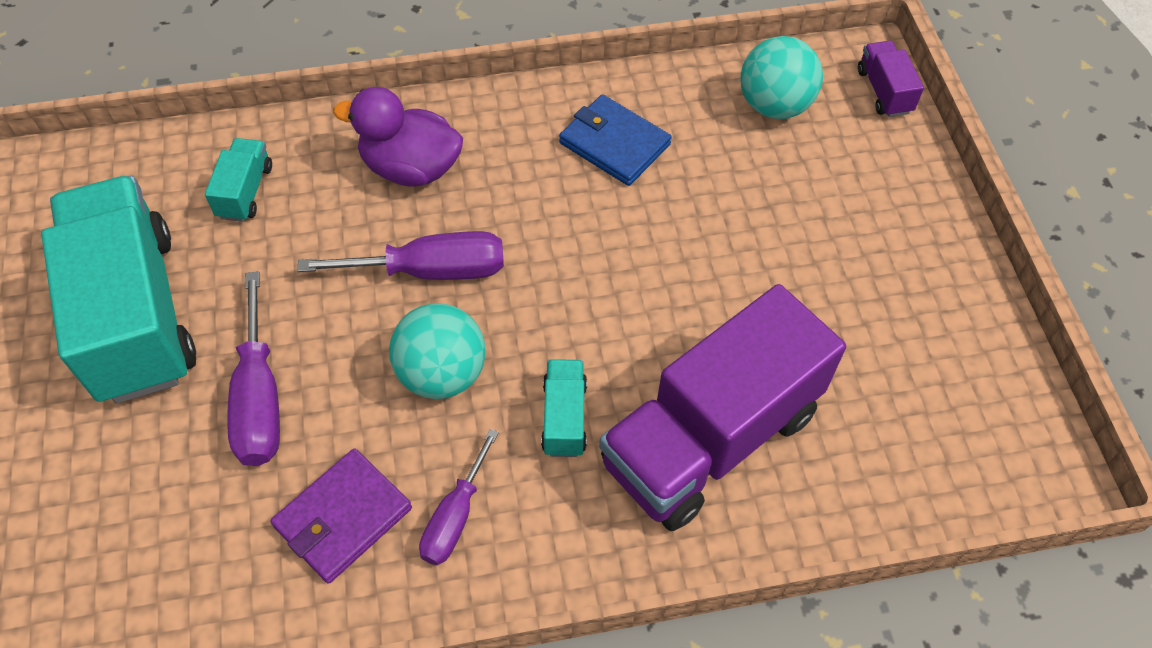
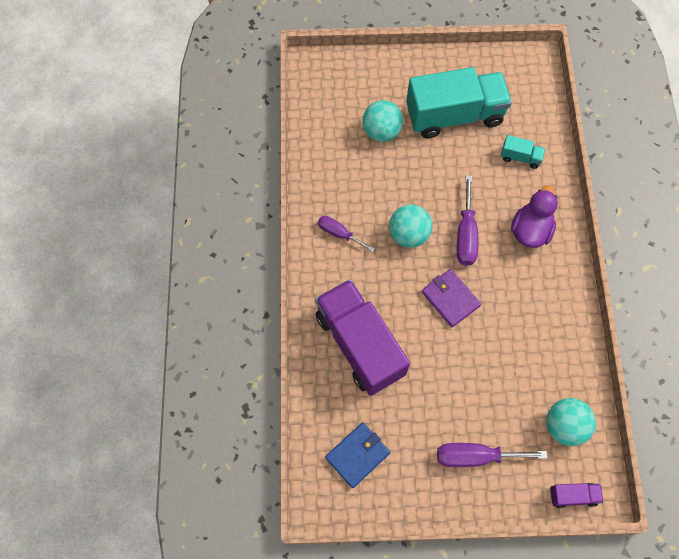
camera: 100 degrees right, 10 degrees up
(174, 460) = (381, 132): none -> turquoise ball
(259, 398) = (406, 162): purple screwdriver -> purple screwdriver (475, 456)
(343, 518) = (346, 192): purple wallet -> purple wallet (450, 299)
(564, 417) = (379, 283): turquoise truck -> none
(614, 144) = (540, 332): blue wallet -> blue wallet (357, 455)

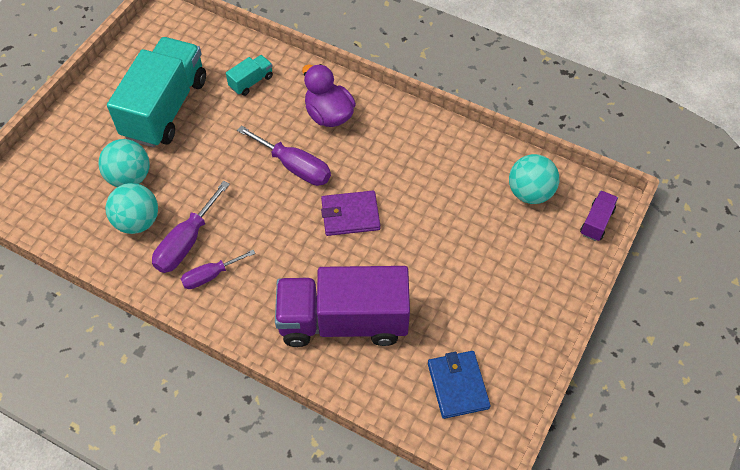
camera: 60 degrees left, 10 degrees down
(408, 234) = (259, 214): turquoise ball -> turquoise ball (137, 221)
(475, 456) = (518, 280): purple screwdriver -> purple screwdriver (186, 242)

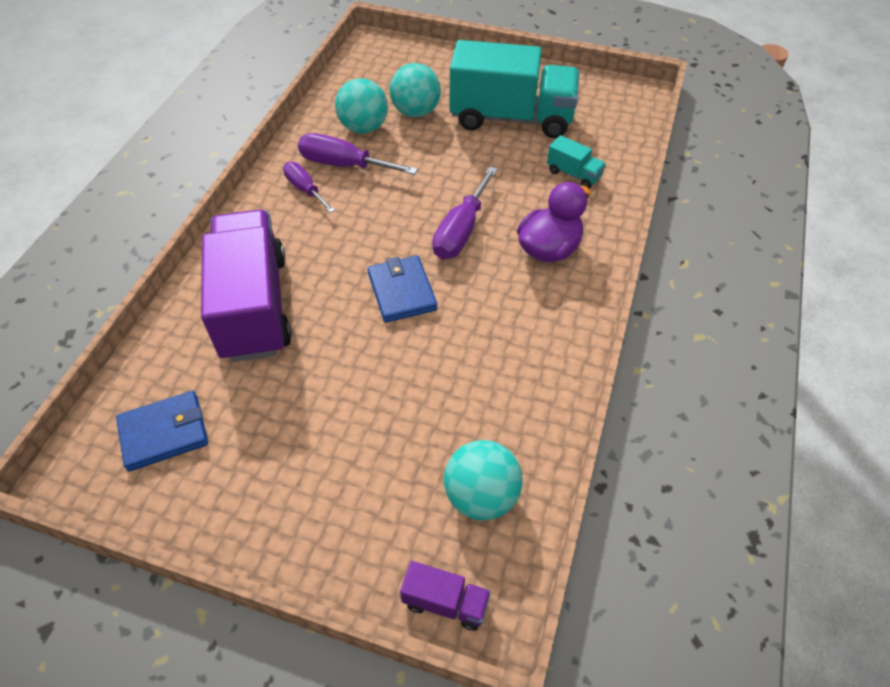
camera: 80 degrees right, 5 degrees down
(350, 215) = (401, 291): purple wallet -> blue wallet

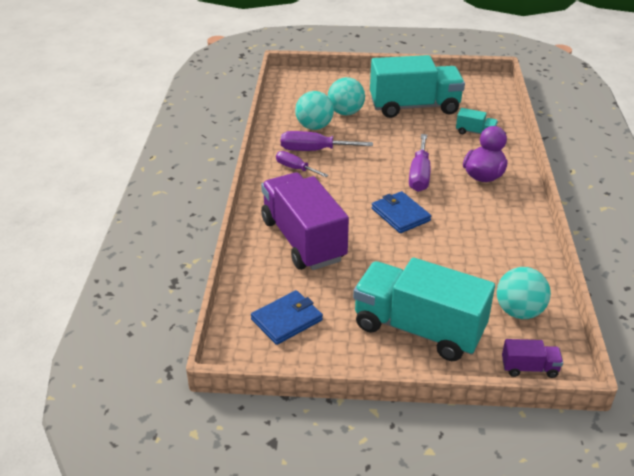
camera: 15 degrees left, 15 degrees down
(326, 491) = (418, 329): none -> turquoise truck

